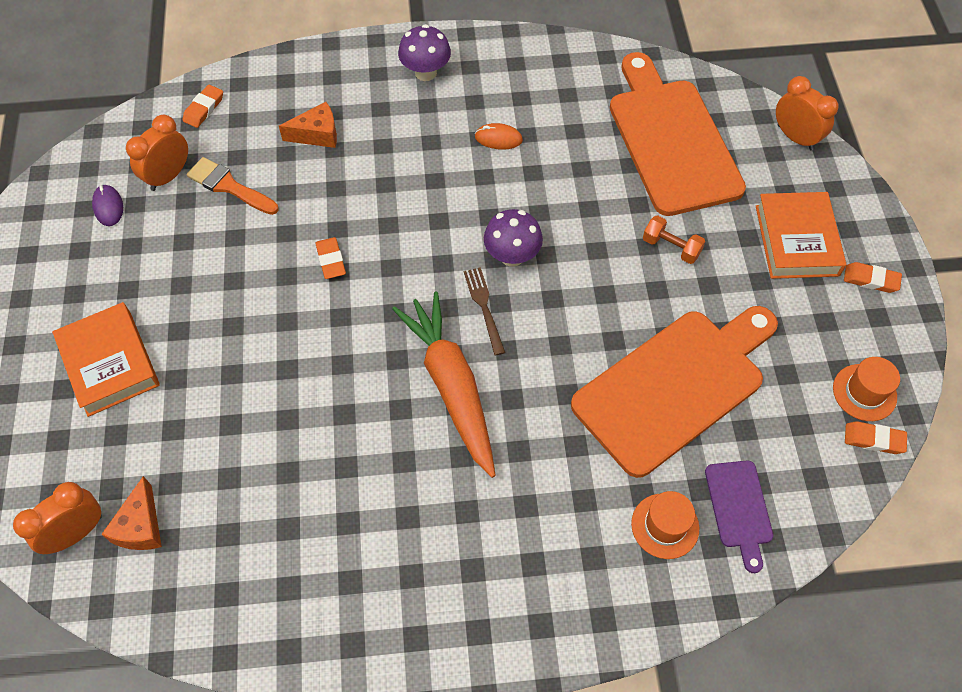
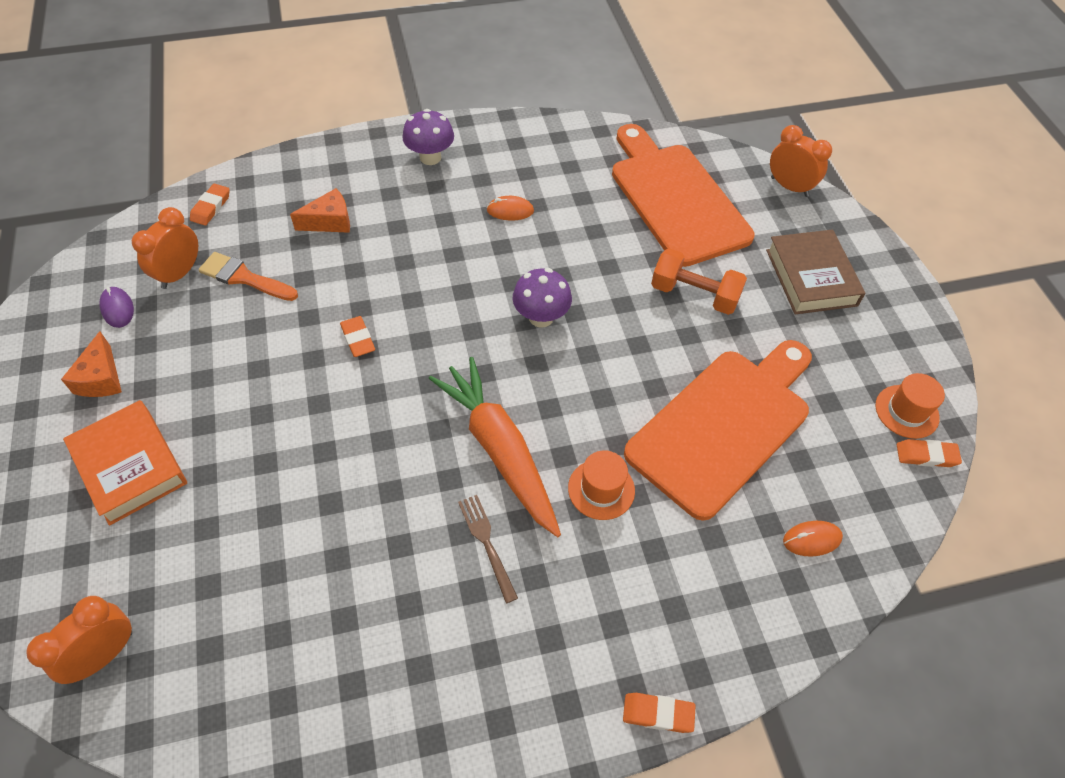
camera: 10 degrees left, 5 degrees down
(141, 526) = (178, 638): orange cheese -> orange cheese (101, 378)
(484, 307) = (521, 369): brown fork -> brown fork (487, 543)
(665, 526) = (741, 566): orange hat -> orange hat (601, 489)
(671, 247) = (694, 295): orange dumbbell -> orange dumbbell, size x1.53
(739, 509) = (812, 539): purple cutting board -> orange mouse
(797, 240) = (811, 277): orange book -> brown book
(871, 280) = (887, 306): orange eraser -> orange eraser (658, 713)

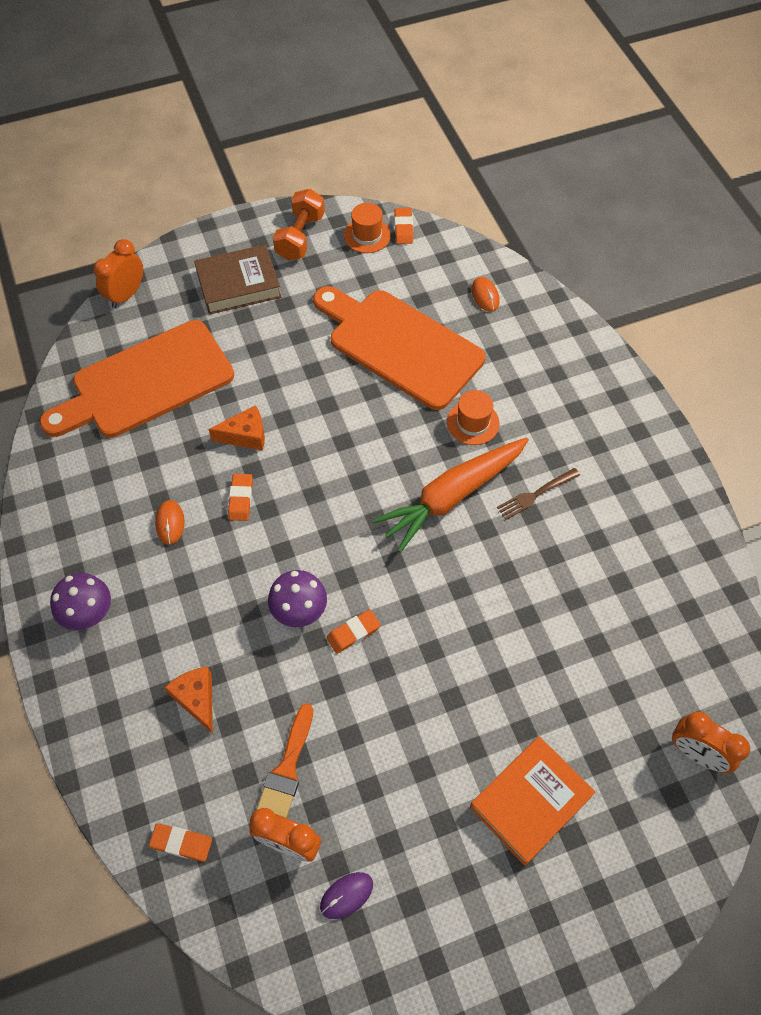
camera: 95 degrees left, 5 degrees up
(101, 378) = (439, 874): orange cheese -> orange cheese (245, 435)
(541, 317) = (307, 481): purple mushroom -> purple mushroom (299, 611)
(658, 713) = (629, 381): orange eraser -> orange eraser (241, 499)
(694, 295) = (267, 366): orange dumbbell -> orange dumbbell (300, 237)

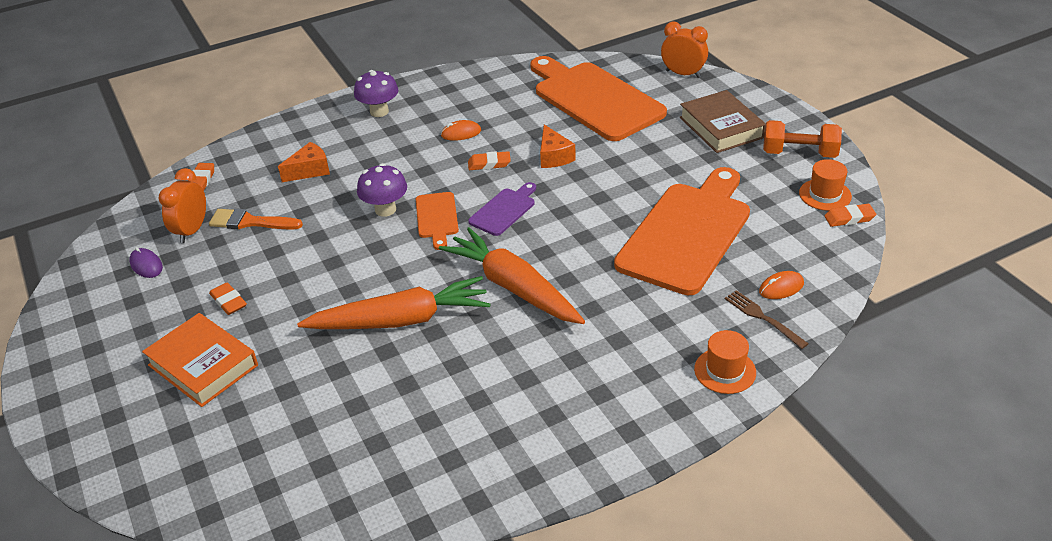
camera: 85 degrees right, 20 degrees down
(327, 558) = (437, 218): none -> orange cutting board
(329, 492) = (504, 210): none -> purple cutting board
(353, 633) = (366, 241): orange eraser -> orange eraser (228, 301)
(473, 423) = (605, 293): orange hat -> orange hat (725, 371)
(485, 601) = (400, 320): none -> orange carrot
(536, 494) = (526, 347): brown fork -> brown fork (763, 318)
(696, 754) = (234, 490): orange clock -> none

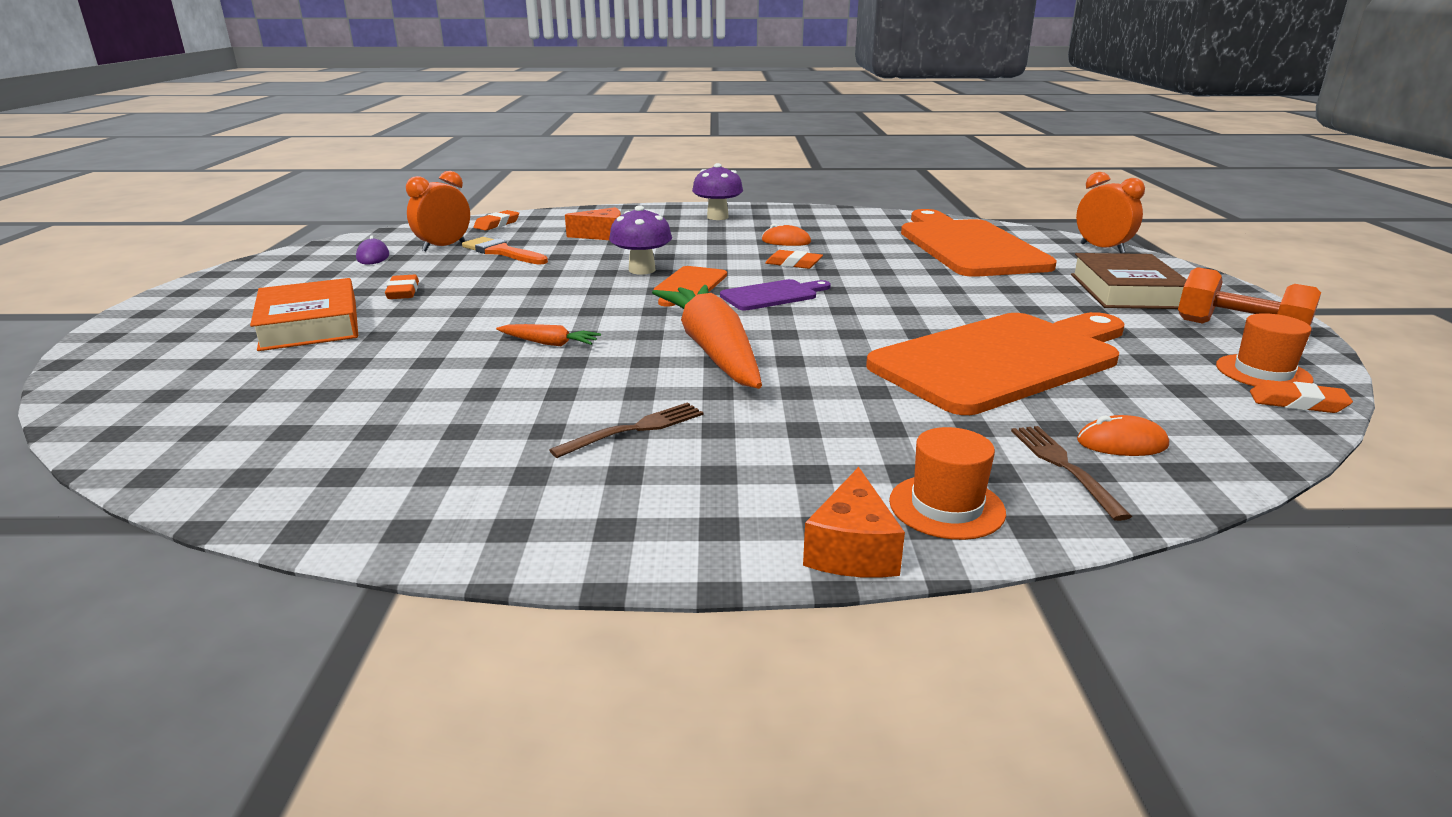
camera: 25 degrees right, 15 degrees down
(400, 320) = (549, 343): orange carrot -> orange carrot, size x0.42
(528, 378) = (634, 429): none -> brown fork
(554, 156) = (876, 272): orange cheese -> orange cheese (852, 550)

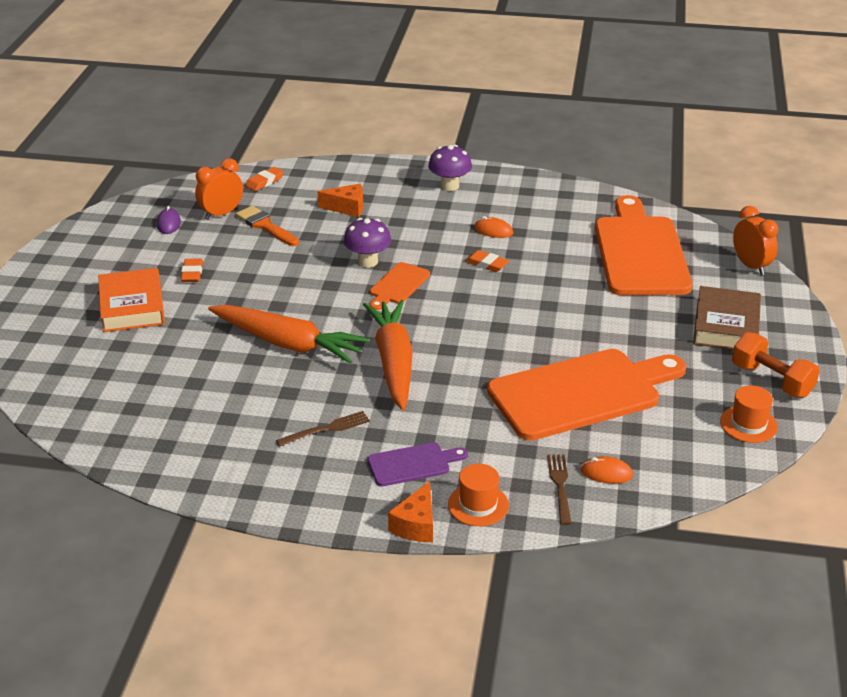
camera: 10 degrees right, 10 degrees up
(549, 343) = (287, 343): orange carrot -> orange carrot, size x2.38
(773, 295) = (455, 304): purple cutting board -> purple cutting board (413, 464)
(1297, 403) = (745, 453): orange eraser -> none

